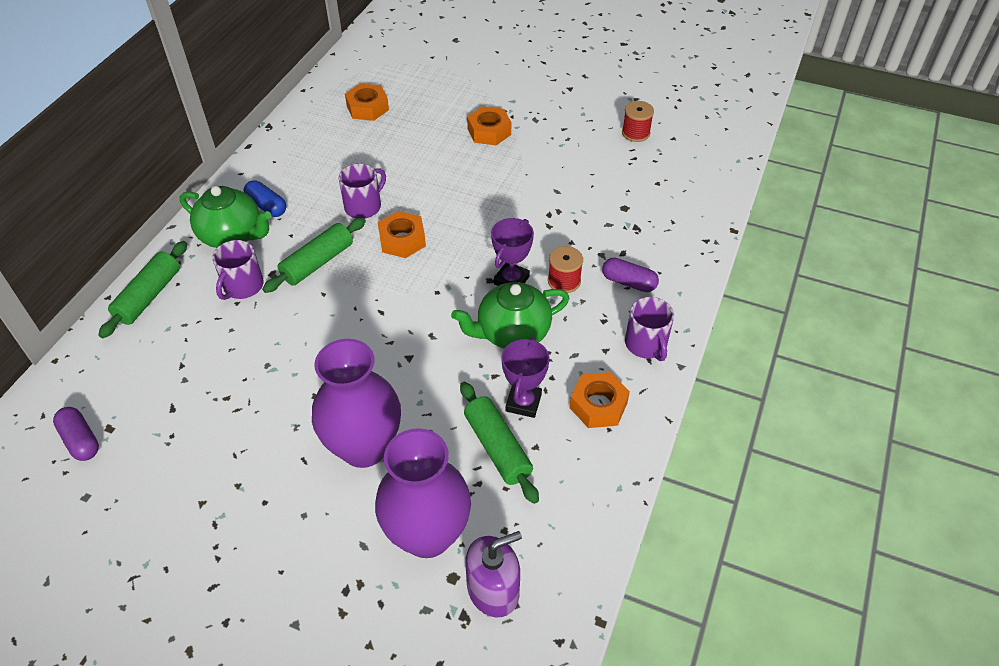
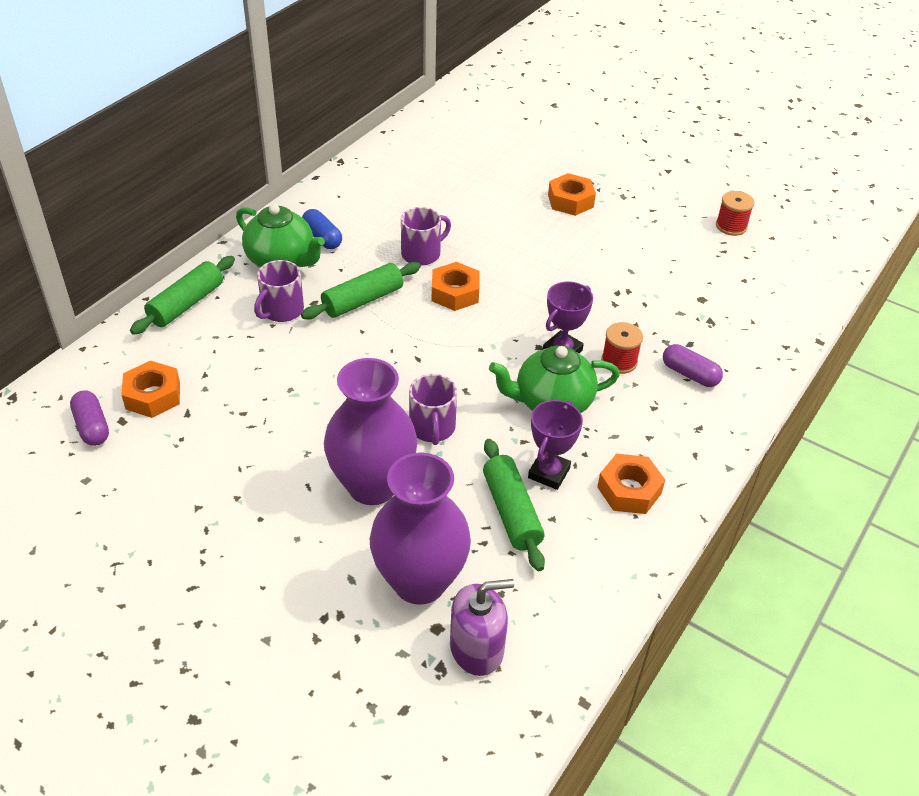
camera: 10 degrees right, 5 degrees down
(367, 108) = (446, 158): orange nut -> orange nut (153, 396)
(646, 344) = (695, 439): purple mug -> purple mug (432, 428)

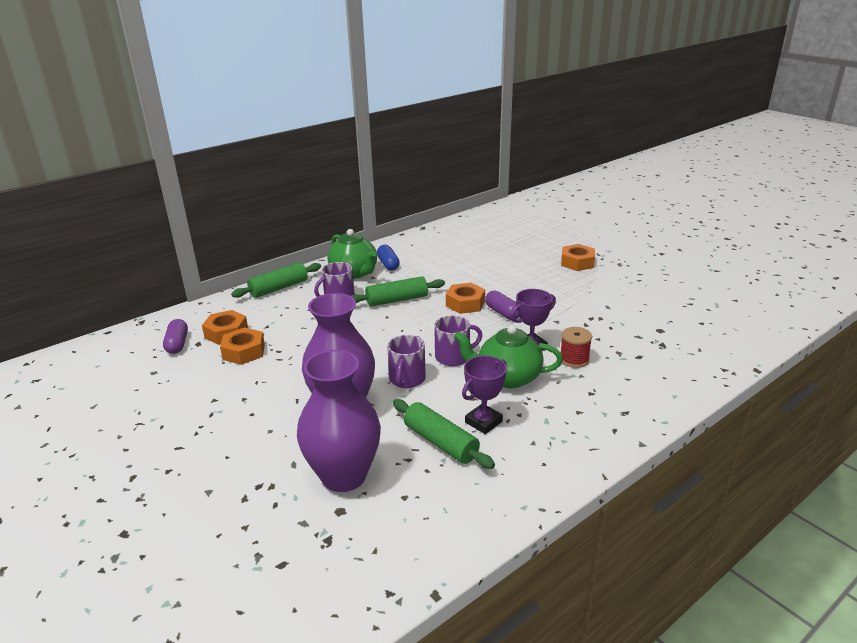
camera: 20 degrees right, 15 degrees down
(422, 253) = (452, 280): purple mug -> purple mug (453, 357)
(477, 648) = (364, 532): purple soap dispenser -> none
(511, 512) = (440, 442): green rolling pin -> green rolling pin turned 45 degrees counterclockwise
(629, 490) = (546, 445): orange nut -> orange nut (244, 352)
(690, 374) = (631, 376): purple capsule -> purple capsule (502, 313)
(731, 226) = (702, 289): red spool -> none

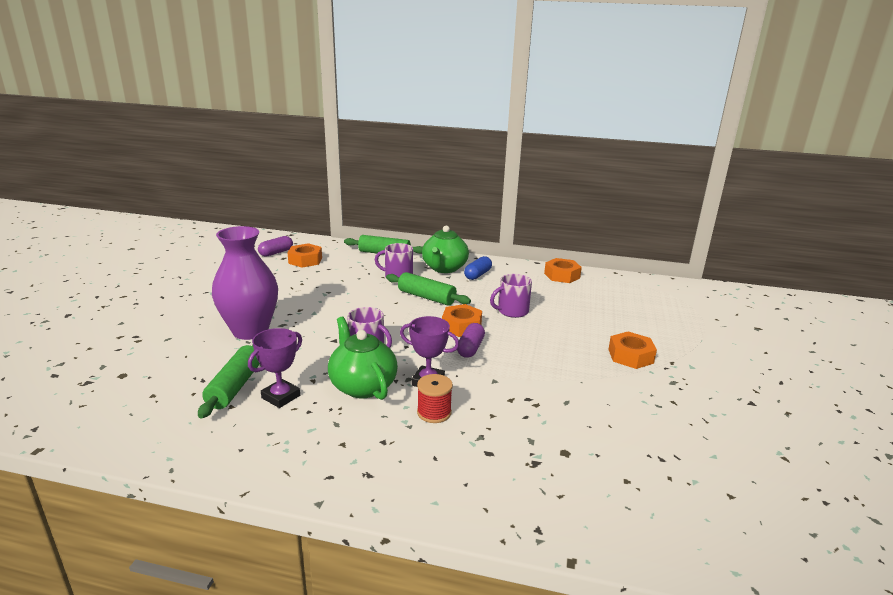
camera: 50 degrees right, 5 degrees down
(244, 352) = (288, 274): orange nut -> orange nut (562, 275)
(344, 476) = (164, 361): purple vase -> none
(407, 379) = (312, 342): purple mug -> purple mug (512, 311)
(483, 422) = (281, 397): purple trophy -> purple trophy turned 60 degrees counterclockwise

